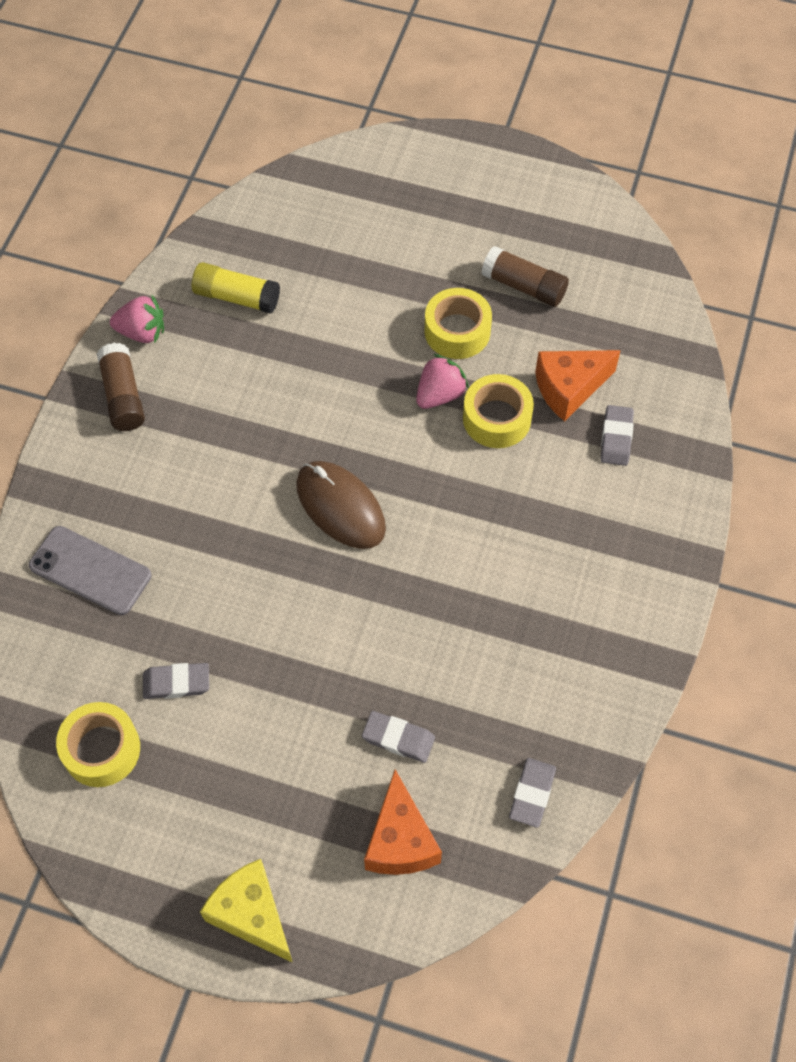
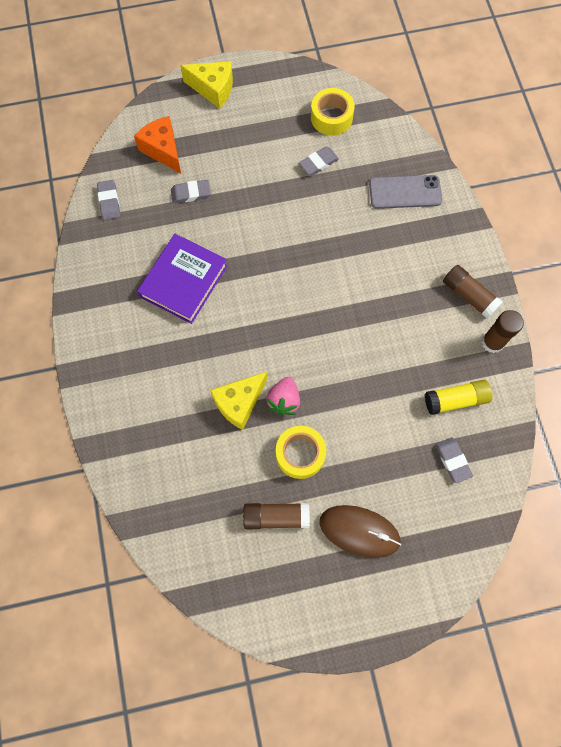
camera: 150 degrees right, 10 degrees up
(142, 332) = (492, 342): pink strawberry -> brown glue stick
(340, 507) = (297, 296): brown mouse -> brown mouse (359, 531)
(483, 607) = (184, 281): none -> purple book
(497, 418) = (239, 403): yellow tape -> yellow cheese
(569, 389) = (204, 450): orange cheese -> none
(616, 438) = (158, 430): grey eraser -> grey eraser (452, 460)

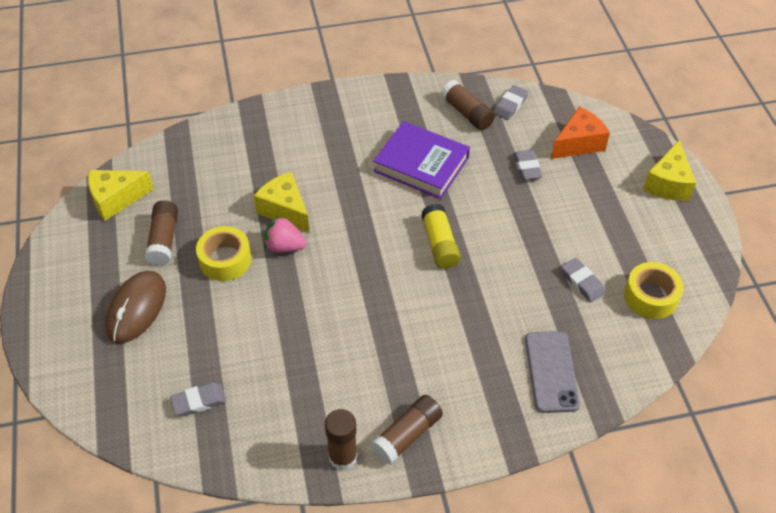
camera: 90 degrees right, 20 degrees down
(109, 201) = (510, 105): grey eraser -> grey eraser turned 45 degrees counterclockwise
(118, 239) = (467, 113): none -> brown glue stick
(222, 576) = (116, 199): none -> yellow cheese
(455, 400) = (271, 410): yellow glue stick -> yellow glue stick (439, 244)

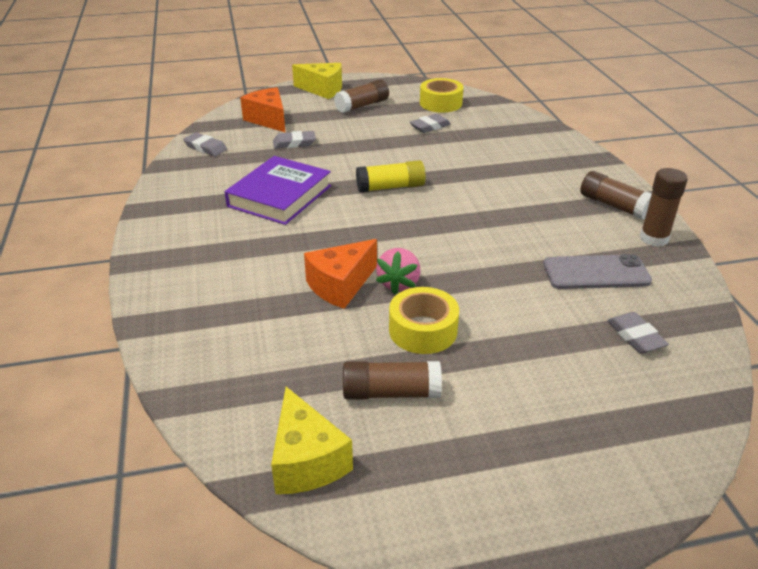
camera: 90 degrees left, 15 degrees down
(136, 309) = (517, 408): brown mouse -> none
(285, 210) = (340, 285): yellow cheese -> orange cheese
(467, 113) = (209, 170): brown glue stick -> brown glue stick (362, 105)
(551, 371) = (524, 142): grey phone -> grey phone (596, 273)

